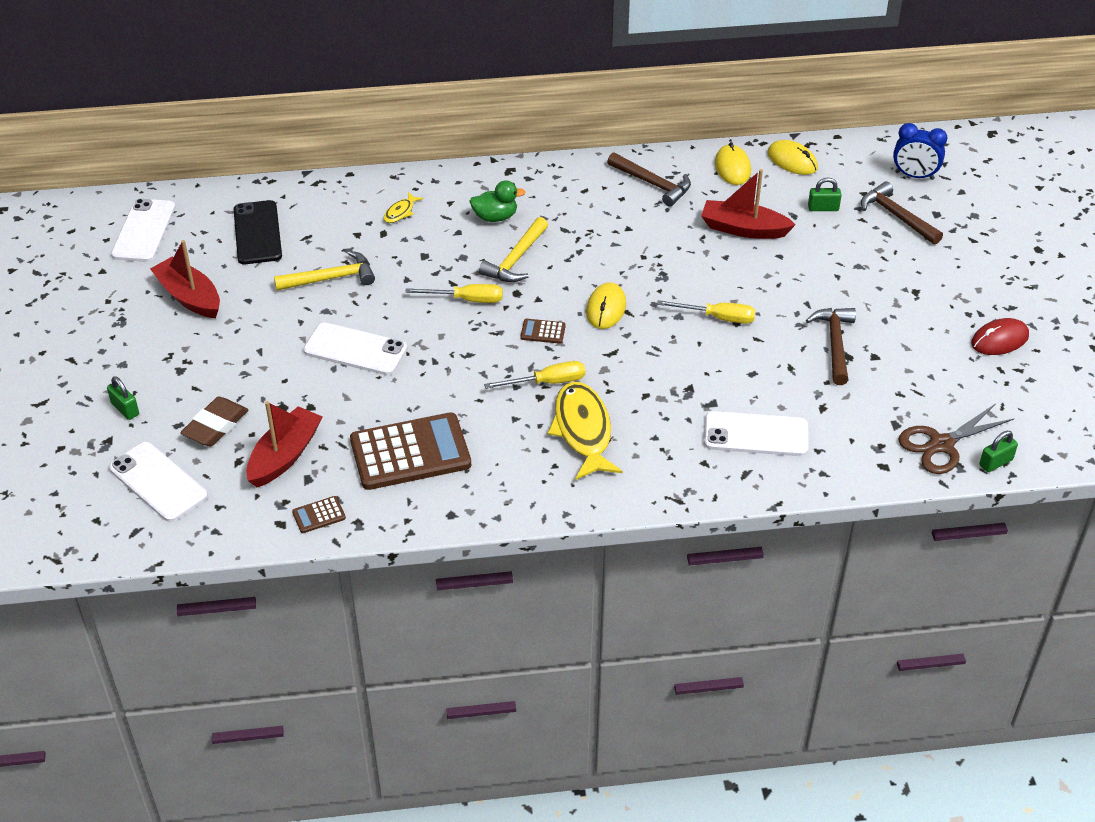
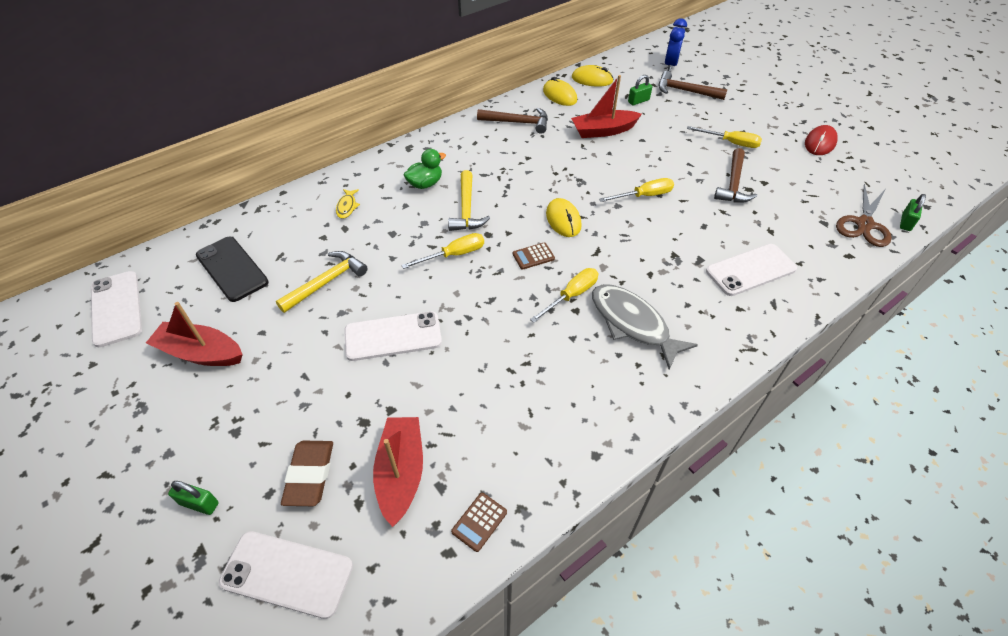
camera: 30 degrees left, 5 degrees up
(410, 453) = (513, 411): brown calculator -> none
(583, 431) = (632, 324): yellow fish -> grey fish
(835, 344) = (733, 184): brown hammer -> brown hammer turned 135 degrees counterclockwise
(884, 298) = (730, 143): none -> yellow screwdriver
(914, 176) = (670, 65): blue clock -> blue clock turned 60 degrees counterclockwise

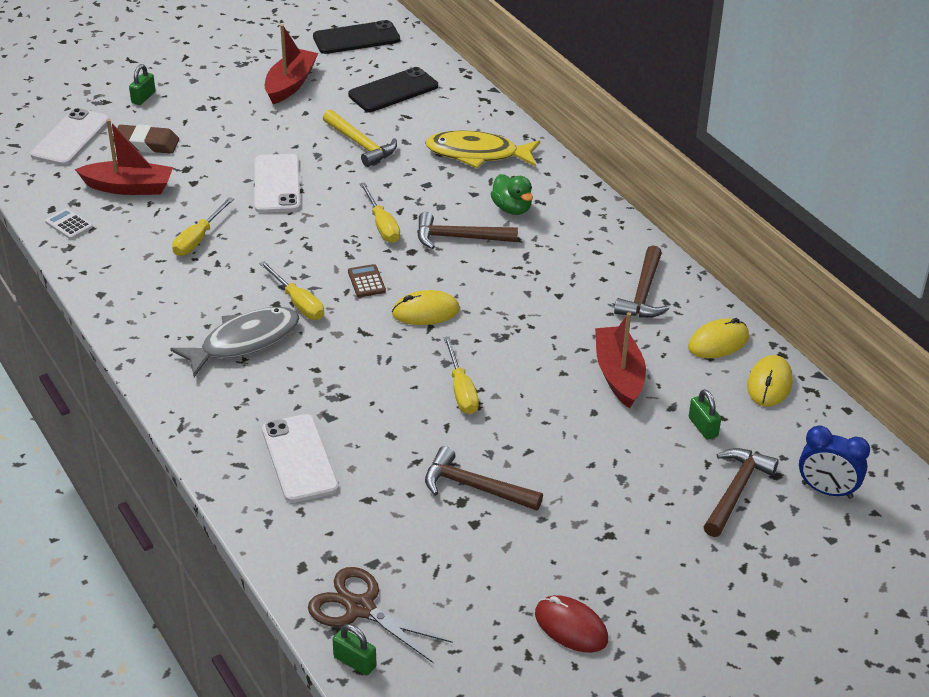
camera: 95 degrees right, 10 degrees down
(116, 308) = (356, 38): white phone -> black phone
(347, 207) = (477, 154): yellow fish -> yellow fish, size x2.19
(466, 209) = (459, 238): yellow hammer -> brown hammer
(479, 522) = (69, 224): brown calculator -> white calculator
(730, 143) = (578, 511): yellow screwdriver -> yellow screwdriver (198, 239)

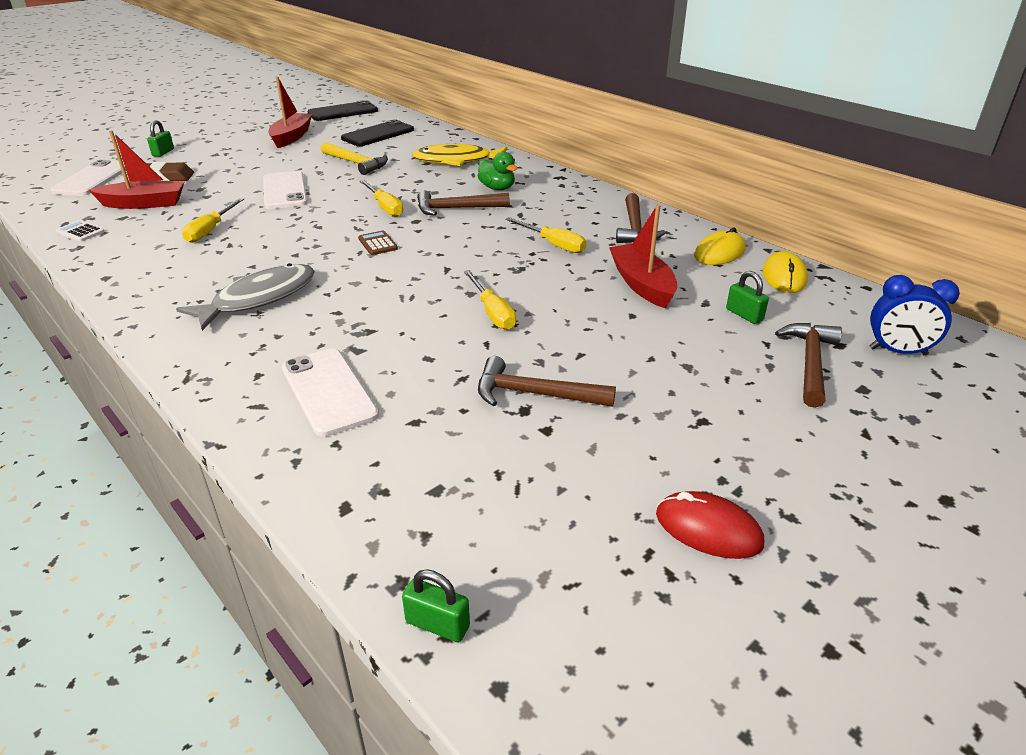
camera: 10 degrees left, 5 degrees down
(298, 303) = (312, 264): yellow screwdriver -> yellow screwdriver (553, 244)
(359, 608) = (430, 548): brown scissors -> none
(425, 312) = (439, 259): yellow mouse -> none

